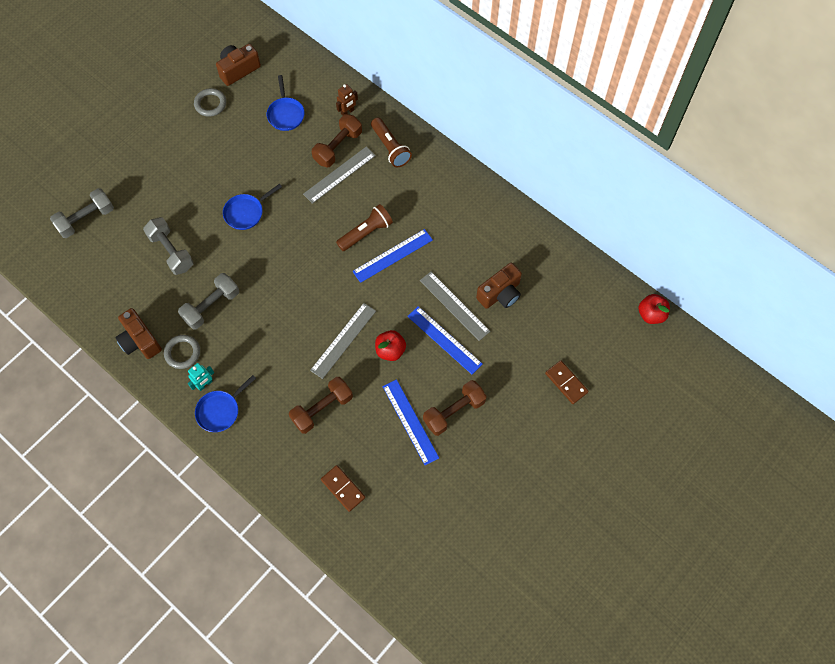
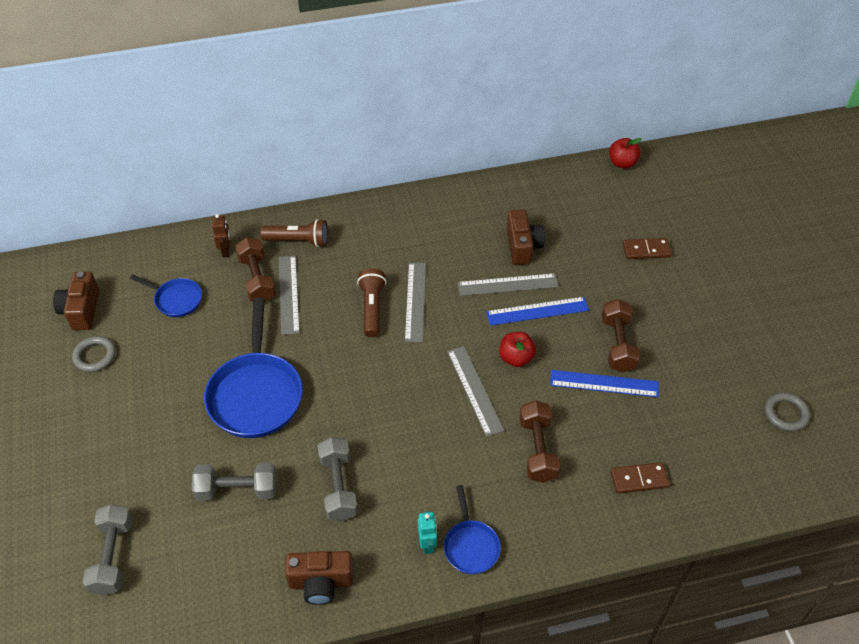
camera: 55 degrees left, 15 degrees down
(182, 353) = (371, 546): grey ring -> grey ring (786, 414)
(246, 212) = (256, 394): blue pan -> blue pan, size x1.90
(392, 255) = (415, 301): blue ruler -> grey ruler

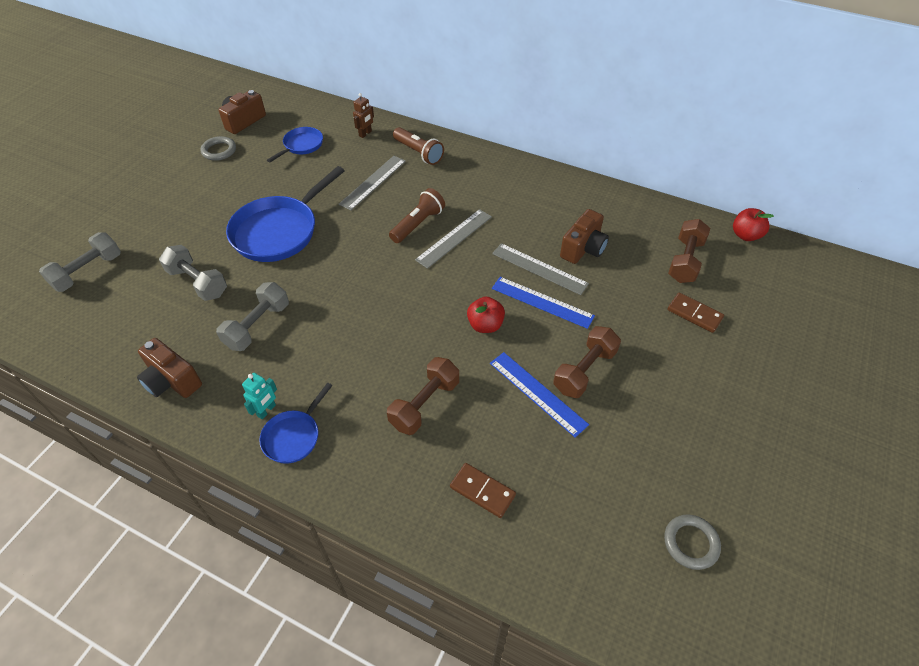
camera: 40 degrees right, 0 degrees up
(176, 299) = (301, 145): blue pan -> blue pan turned 120 degrees counterclockwise
(257, 279) = (364, 161): brown dumbbell -> brown dumbbell (685, 261)
(474, 390) = (426, 327): grey ruler -> none

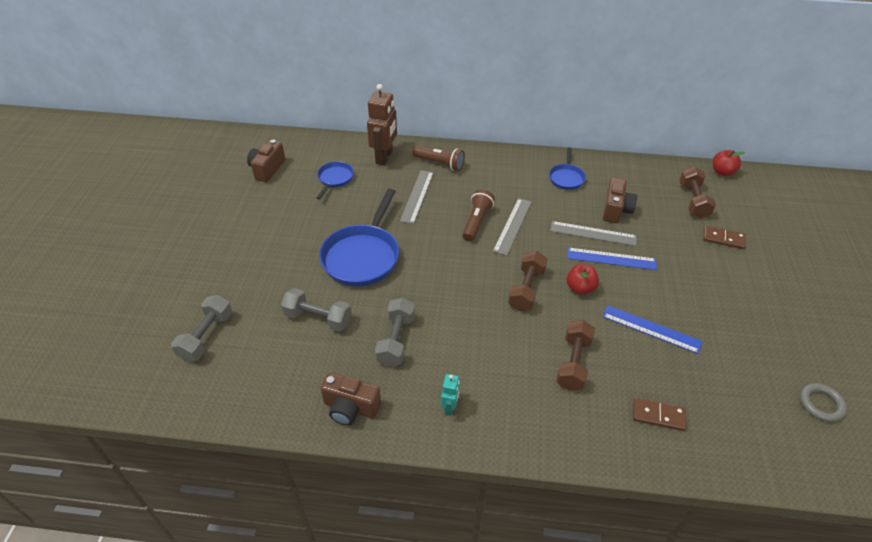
camera: 20 degrees left, 5 degrees down
(219, 151) = (261, 200): grey ring -> none
(294, 436) = (486, 421): blue pan -> blue pan (566, 178)
(365, 134) = (384, 157): brown robot -> brown robot, size x2.02
(584, 371) = (674, 302): brown dumbbell -> brown dumbbell (526, 289)

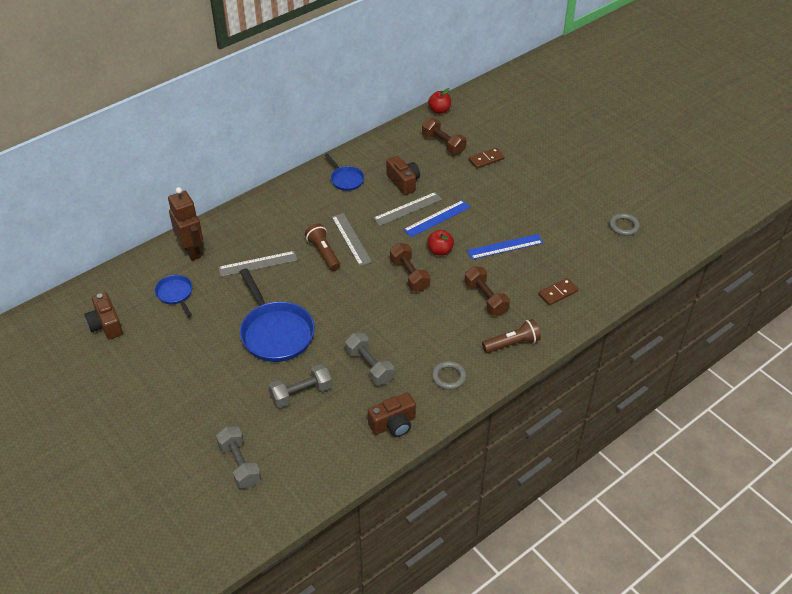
camera: 45 degrees left, 0 degrees up
(417, 196) = (258, 263): grey ruler -> grey ruler turned 75 degrees counterclockwise
(440, 163) = (242, 228): brown flashlight -> brown flashlight (512, 343)
(450, 407) = (448, 377): turquoise robot -> grey ring

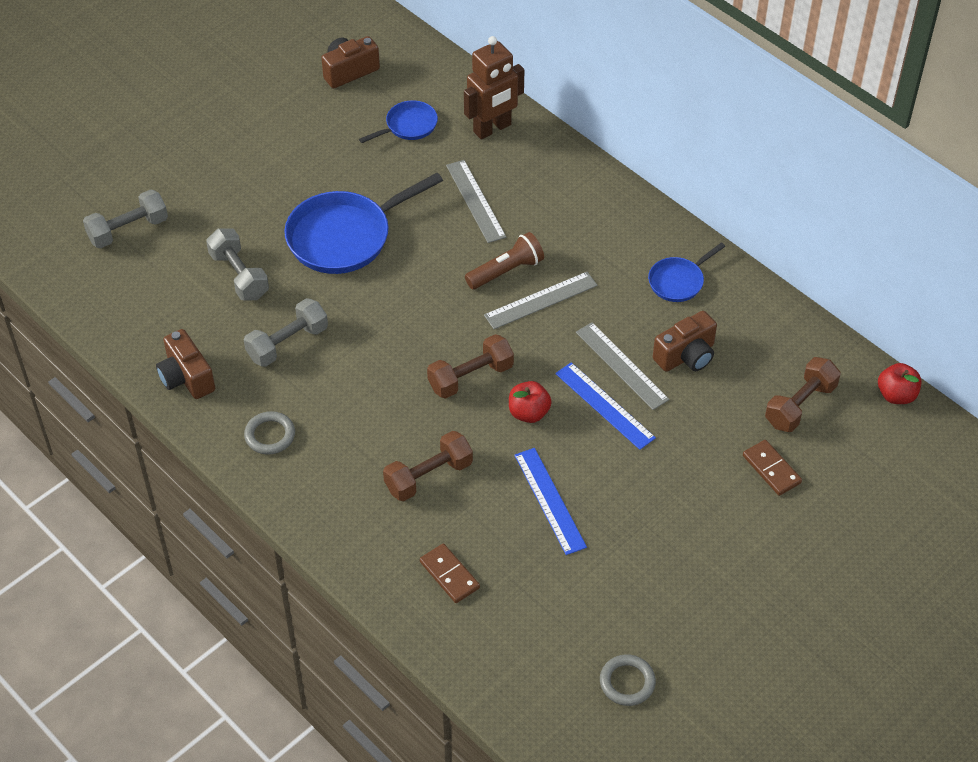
camera: 85 degrees right, 5 degrees up
(512, 343) = (337, 512): brown flashlight -> none

